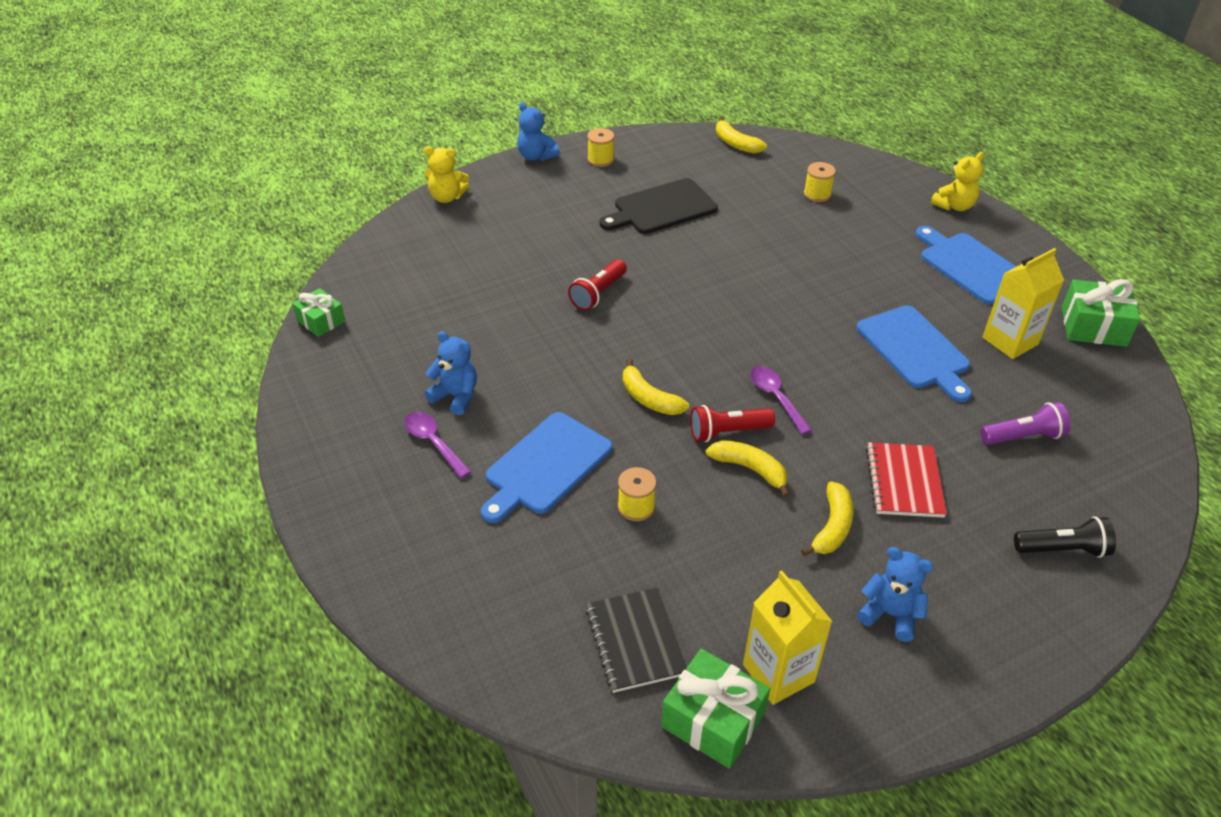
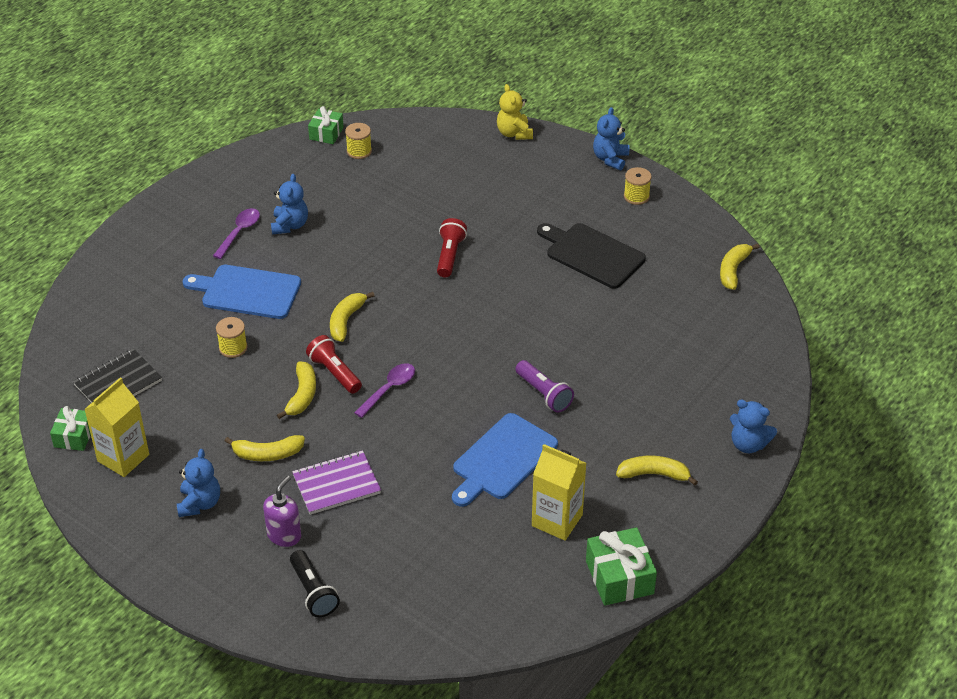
camera: 65 degrees right, 0 degrees up
(598, 294) = (450, 255): red flashlight -> red flashlight turned 90 degrees clockwise
(713, 720) = (74, 436): green gift -> green gift, size x0.64
(817, 194) = (691, 345): yellow spool -> yellow spool (359, 151)
(904, 482) = (336, 484): red notebook -> purple notebook
(954, 206) = (748, 444): yellow teddy bear -> blue teddy bear
(968, 549) = (284, 535): none -> purple soap dispenser
(971, 266) = (654, 474): blue cutting board -> yellow banana
(1023, 437) = (432, 549): purple flashlight -> purple flashlight (544, 394)

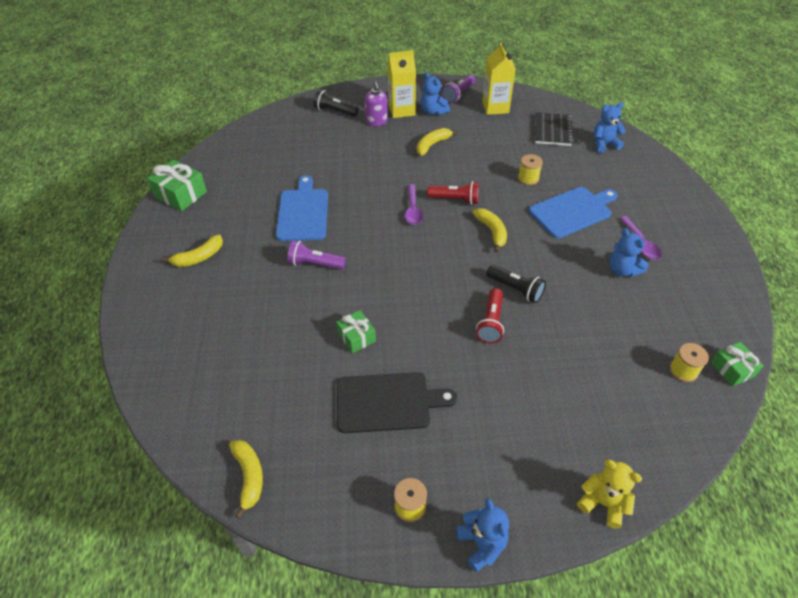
camera: 140 degrees right, 5 degrees up
(74, 436) = (531, 102): green gift -> green gift (356, 337)
(132, 510) = (458, 94): none -> purple flashlight
(302, 395) = (455, 179): yellow banana -> none
(336, 484) = (380, 152): purple notebook -> none
(396, 265) = (516, 289): none -> black flashlight
(450, 255) = (491, 322): red flashlight -> red flashlight turned 45 degrees clockwise
(557, 520) = (240, 201): yellow carton -> yellow carton (401, 110)
(748, 444) = (142, 315): blue teddy bear -> blue teddy bear (604, 144)

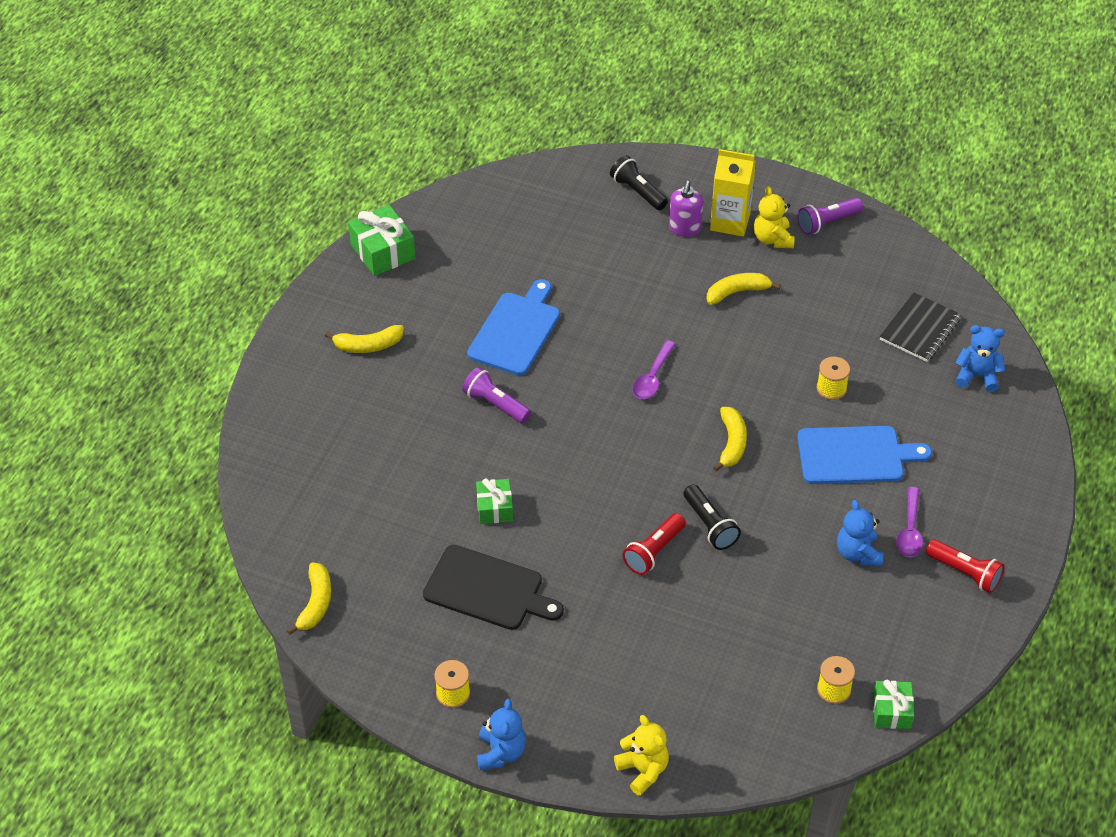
camera: 25 degrees right, 0 degrees up
(433, 111) = (772, 239): blue teddy bear -> yellow teddy bear
(455, 200) = (715, 383): red flashlight -> red flashlight (965, 573)
(495, 107) = (865, 263): yellow carton -> none

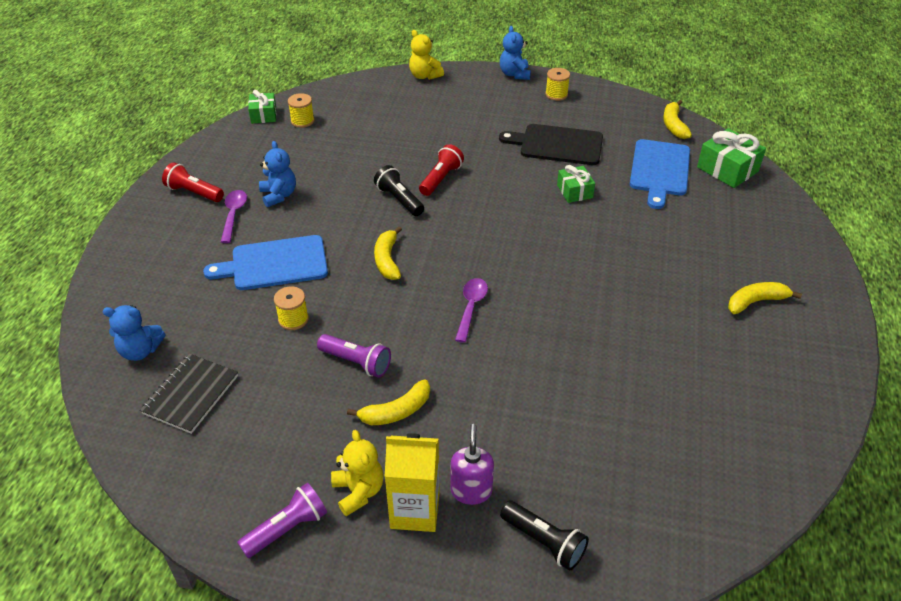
camera: 170 degrees right, 5 degrees down
(382, 251) = (809, 405): green gift -> green gift (727, 169)
(495, 404) = (609, 266): purple flashlight -> purple flashlight (356, 362)
(516, 331) = (620, 335): blue cutting board -> blue cutting board (659, 170)

